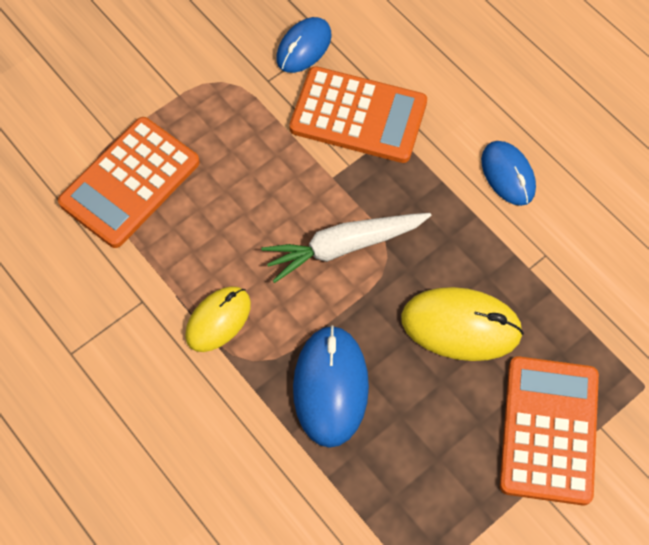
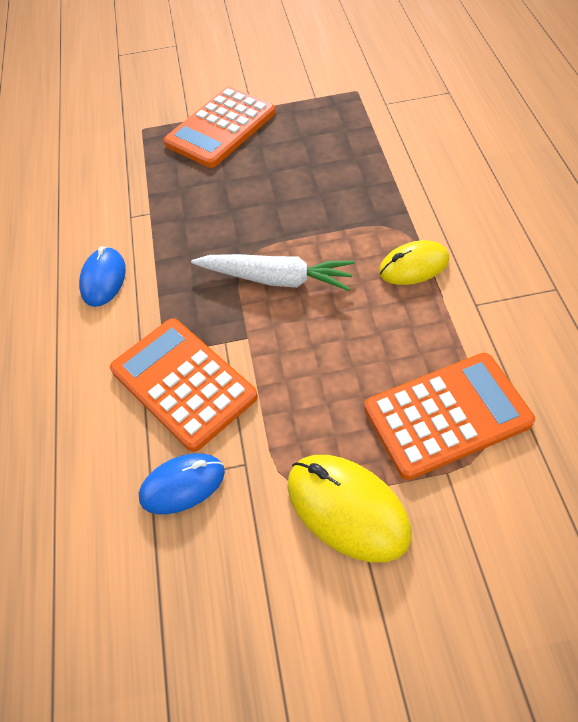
camera: 145 degrees left, 10 degrees down
(331, 387) = (349, 195): blue mouse -> none
(461, 326) = (228, 197): yellow mouse -> yellow mouse (347, 508)

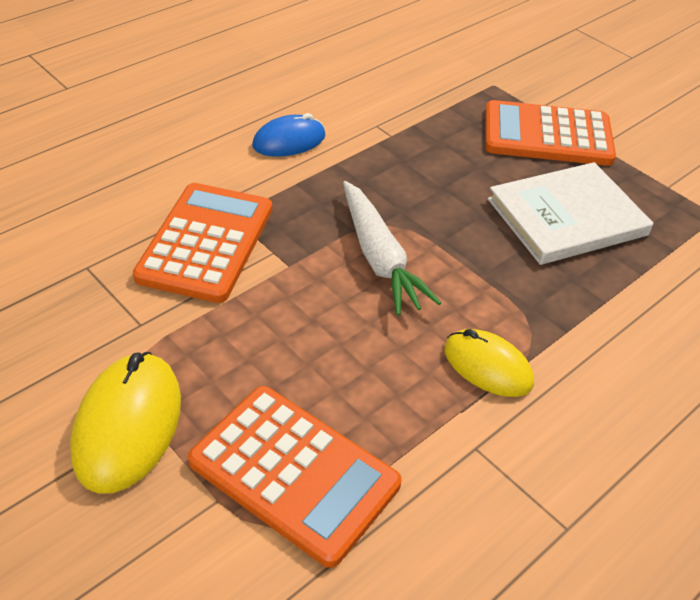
camera: 50 degrees right, 10 degrees down
(182, 485) = (94, 289): blue mouse -> none
(308, 160) = (567, 217): none -> white book

